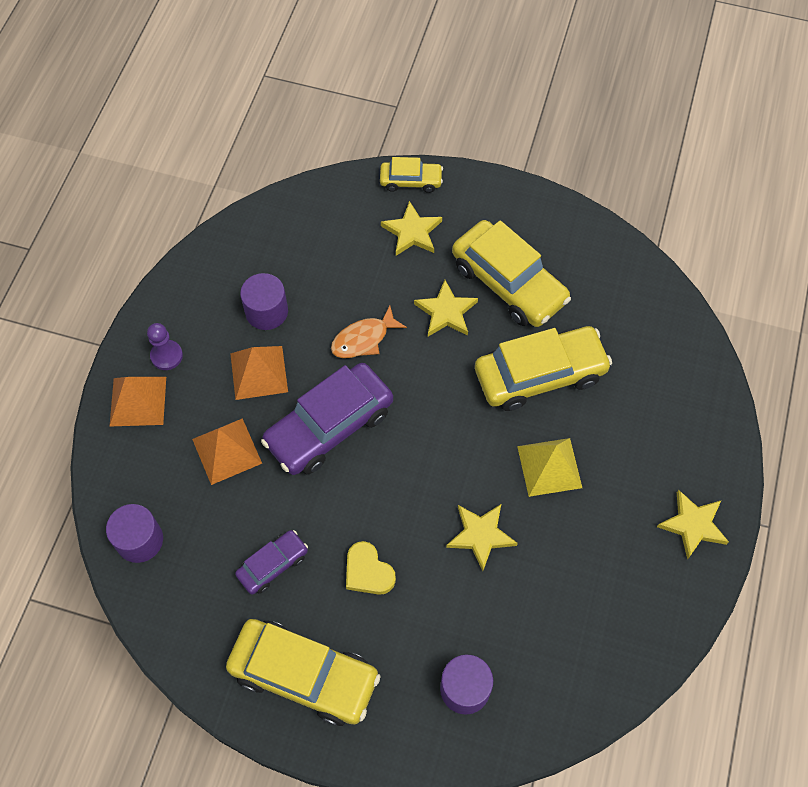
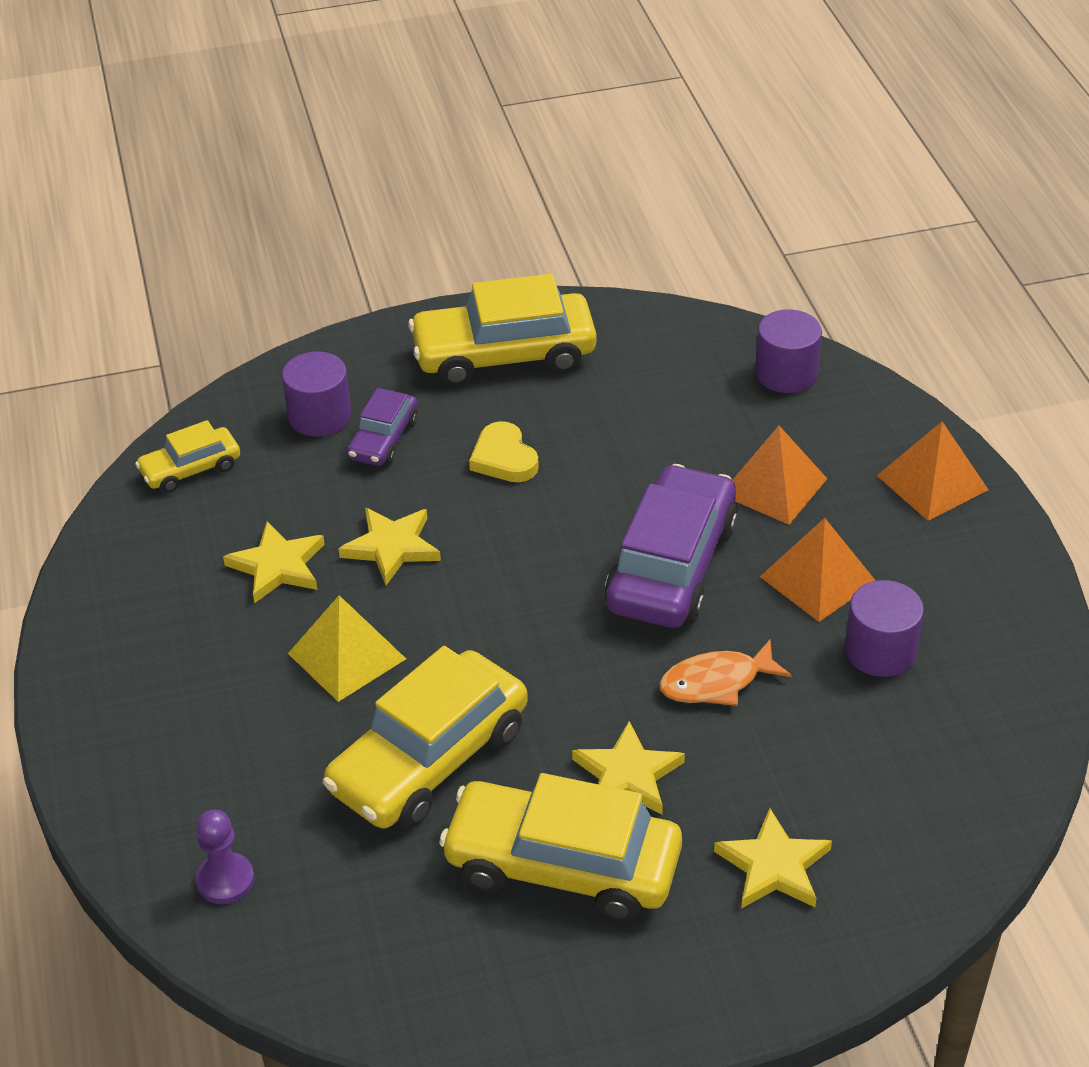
camera: 150 degrees right, 20 degrees down
(166, 356) = (952, 541): purple pawn -> purple pawn (225, 880)
(273, 565) = (618, 417): purple car -> purple car (383, 439)
(363, 339) = (716, 682): orange fish -> orange fish turned 135 degrees counterclockwise
(368, 571) = (504, 458): yellow heart -> yellow heart turned 135 degrees counterclockwise
(411, 181) = (847, 950): yellow car -> yellow car (190, 469)
(693, 525) = (111, 680): yellow star -> yellow star (277, 566)

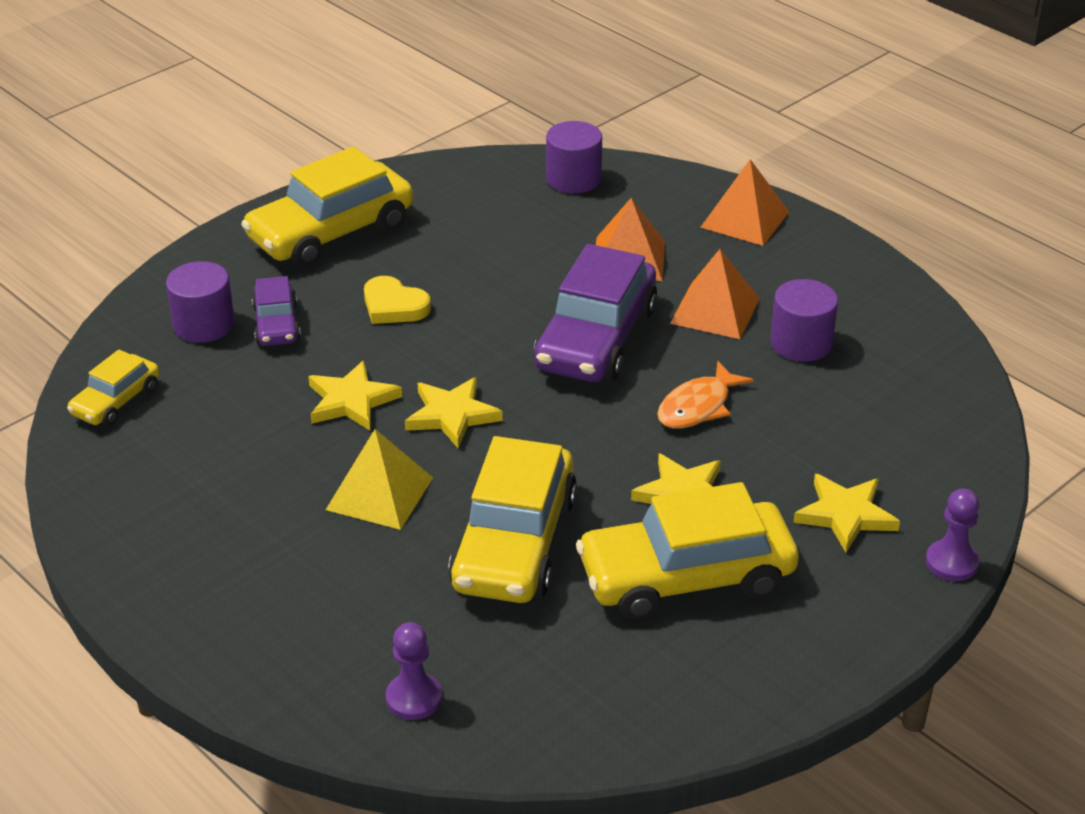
camera: 30 degrees left, 5 degrees down
(277, 566) = (260, 448): yellow star -> yellow star (452, 415)
(672, 566) = (596, 338): purple car -> purple car turned 150 degrees counterclockwise
(843, 967) = (951, 562): none -> purple pawn

